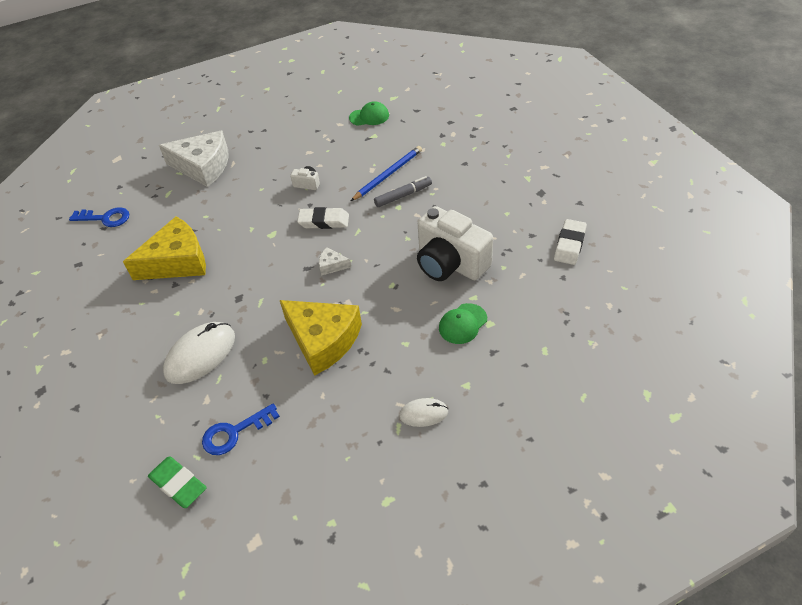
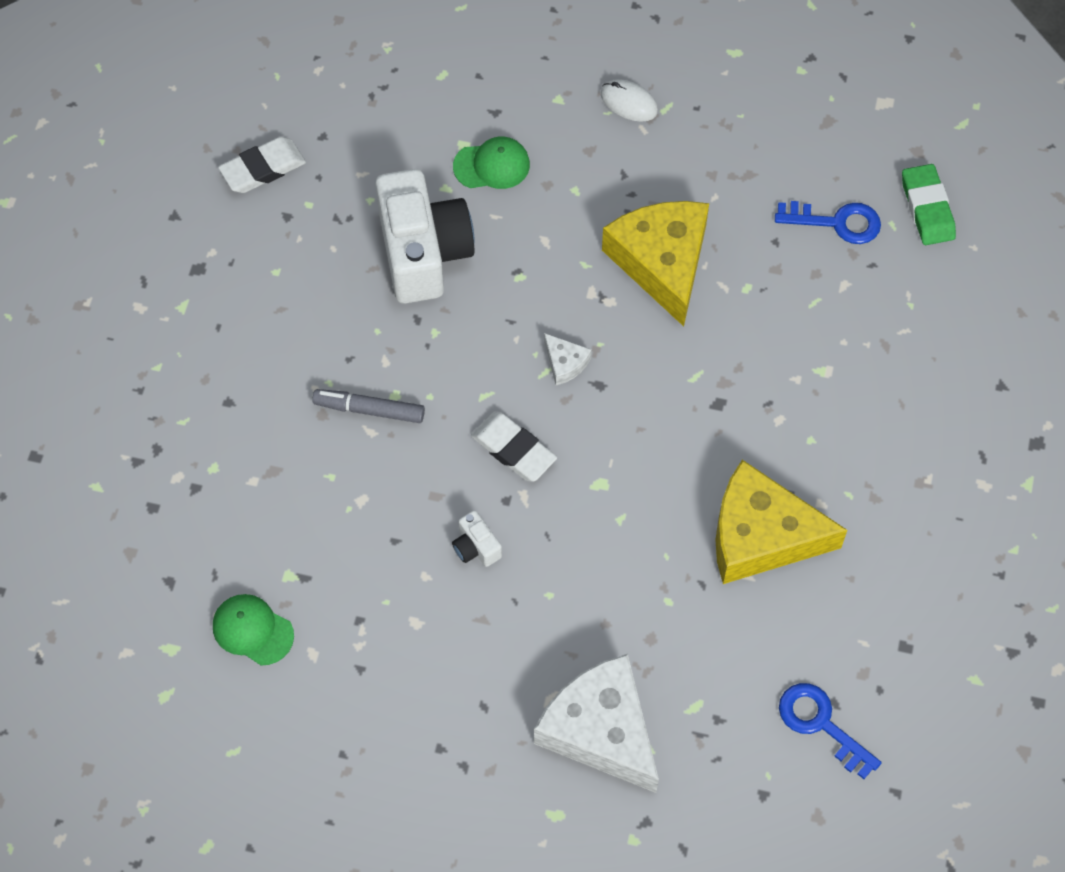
camera: 145 degrees left, 15 degrees up
(200, 355) = (817, 350): white mouse -> none
(388, 174) = (350, 468): blue pencil -> none

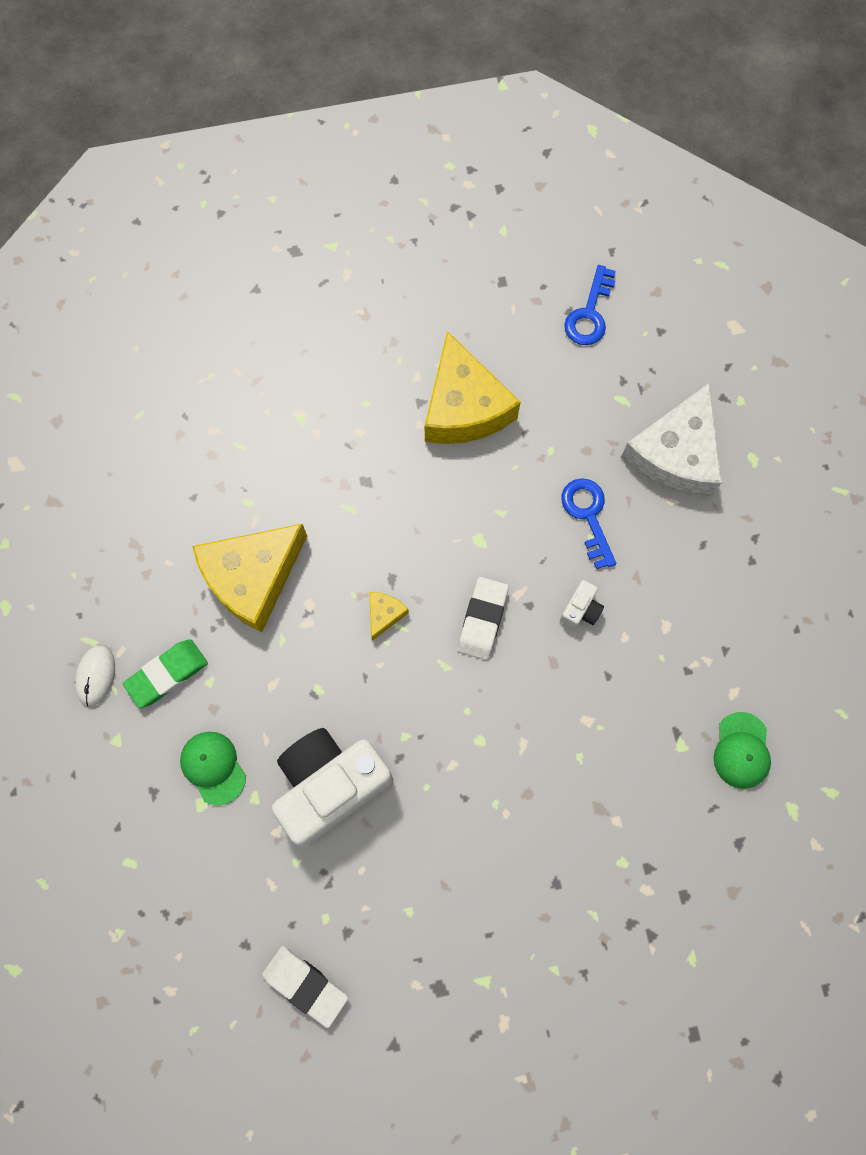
camera: 115 degrees left, 10 degrees up
(369, 409) = (504, 755): grey marker -> none
(565, 363) = (384, 614): white cheese -> yellow cheese
(836, 222) = (154, 457): blue key -> blue key (588, 516)
(927, 208) = (112, 394): green eraser -> green eraser (167, 674)

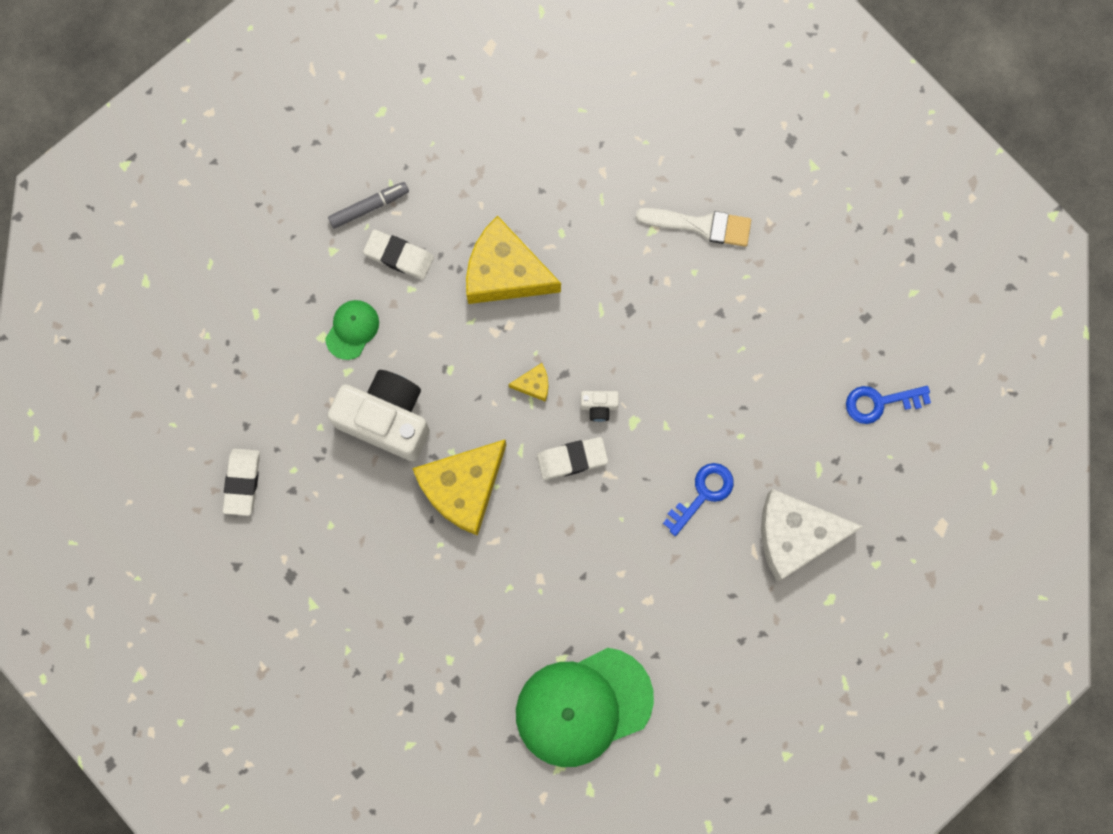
camera: 60 degrees right, 5 degrees up
(96, 676) = (369, 207): white mouse -> grey marker
(167, 674) = (399, 256): green eraser -> white eraser
(324, 371) = (701, 225): none -> white brush
(464, 407) = (736, 349): yellow cheese -> yellow cheese (463, 487)
(580, 610) = (623, 528): white camera -> white camera (599, 406)
(741, 750) = (583, 706): green cap -> green cap, size x2.16

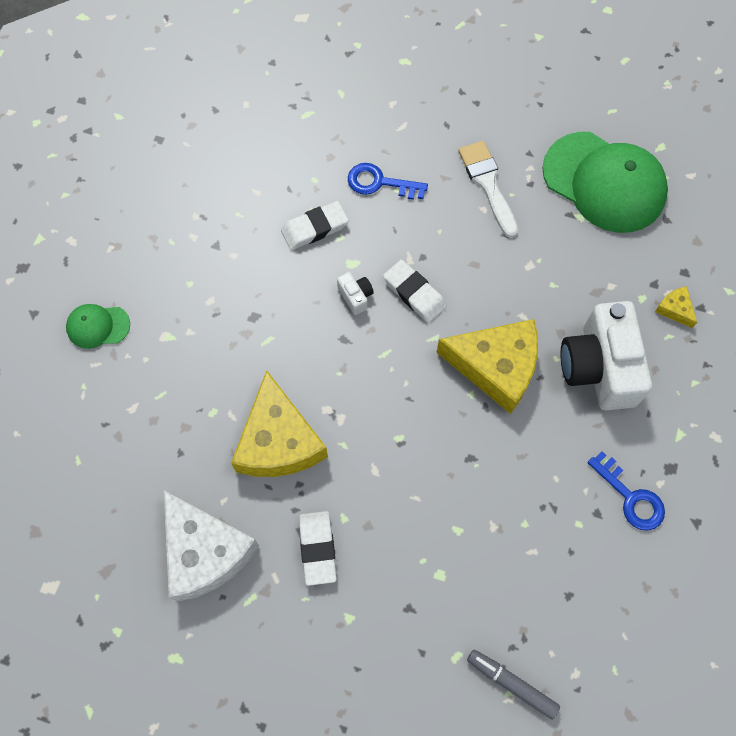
camera: 120 degrees left, 10 degrees down
(242, 482) = (621, 564): white eraser -> white eraser (314, 228)
(352, 329) = (415, 550): green cap -> green cap (98, 326)
(369, 207) = (284, 608): grey marker -> grey marker (511, 683)
(386, 419) = (479, 467): white camera -> white camera (599, 367)
(533, 384) = (369, 359): yellow cheese -> yellow cheese (675, 309)
(701, 225) = (142, 299): white brush -> white brush (487, 184)
(795, 535) = (370, 105): white cheese -> white cheese (204, 552)
(880, 402) = (226, 97): blue key -> blue key (630, 497)

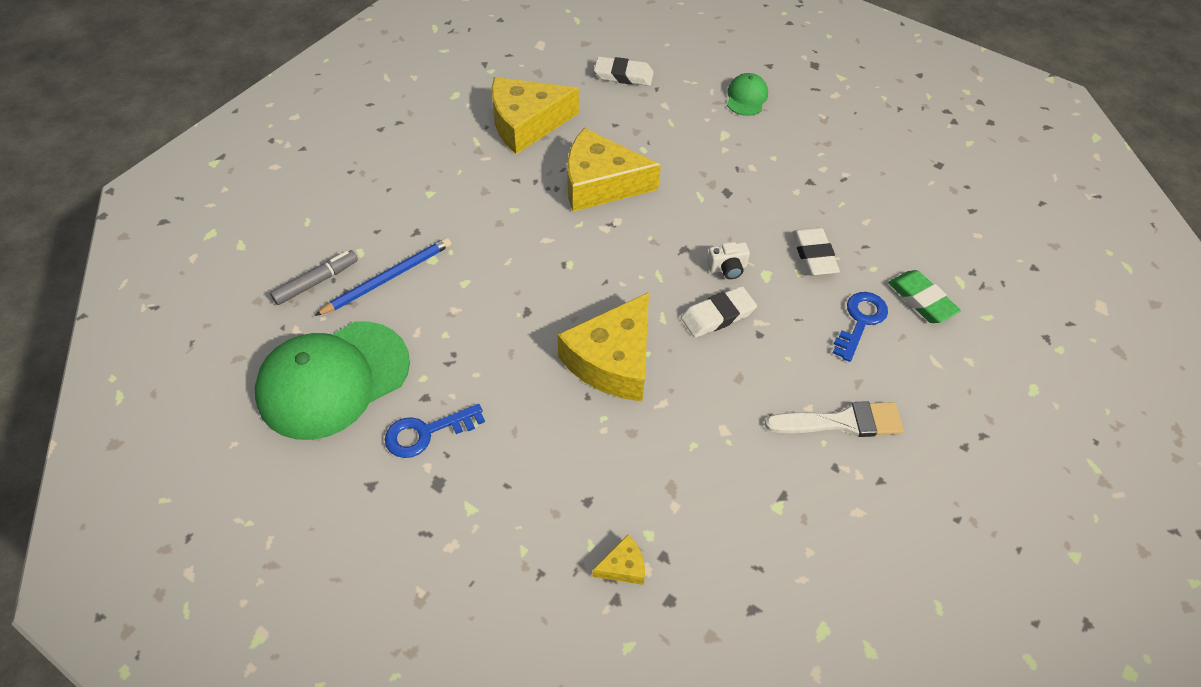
camera: 105 degrees right, 15 degrees down
(204, 552) = (526, 123): white cheese -> yellow cheese
(318, 548) = (496, 187): white eraser -> white eraser (623, 75)
(339, 140) = (921, 300): none -> green eraser
(479, 609) = (388, 278): none -> blue pencil
(599, 367) = (578, 455): white camera -> none
(604, 182) = (823, 553): green cap -> green cap (333, 379)

